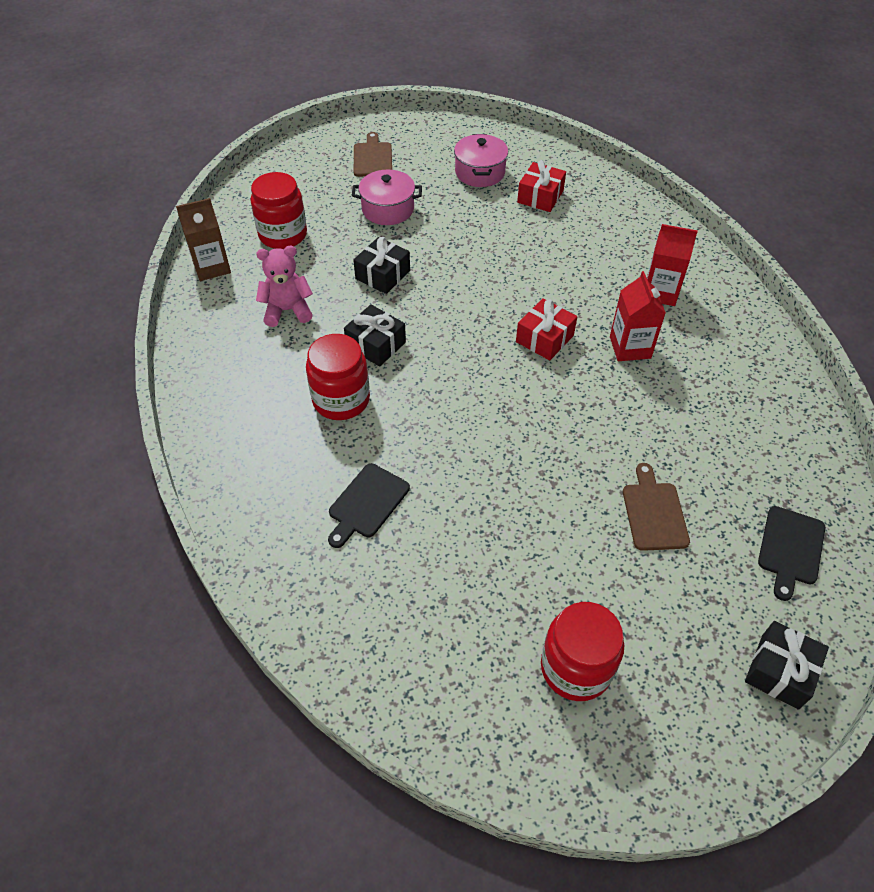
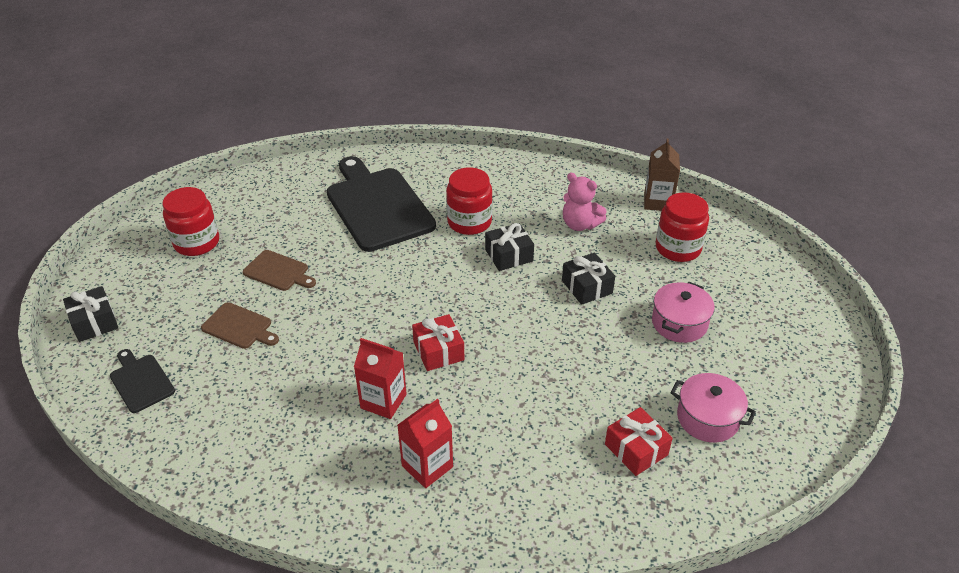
camera: 120 degrees right, 10 degrees down
(287, 310) = (580, 224): pink teddy bear -> pink teddy bear turned 105 degrees clockwise
(367, 503) = (377, 206): black cutting board -> black cutting board, size x2.13
(372, 158) = (775, 344): brown cutting board -> brown cutting board (278, 271)

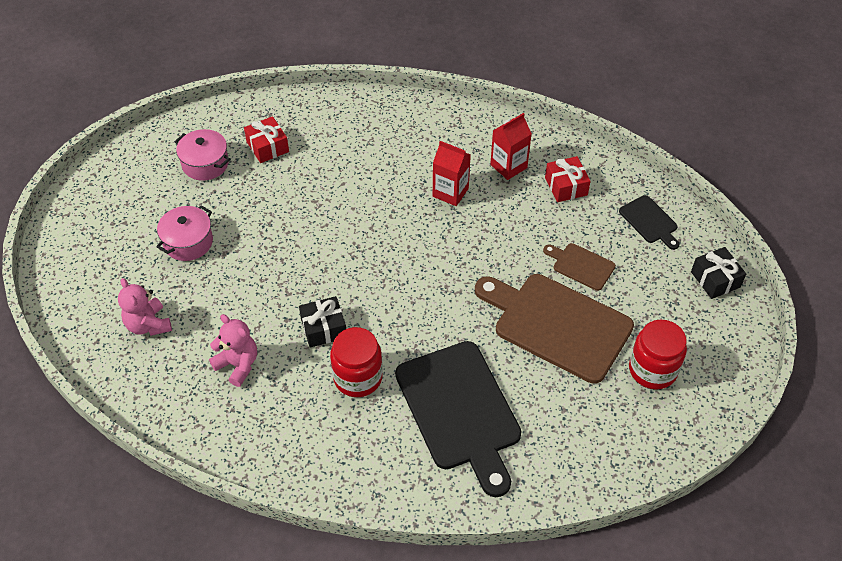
camera: 175 degrees left, 10 degrees up
(278, 271) = (557, 325): brown cutting board -> brown cutting board, size x2.13
(427, 466) = (418, 146): red carton -> red carton (508, 166)
(438, 351) = (404, 231): red gift -> red gift (566, 186)
(587, 287) = (257, 285): black gift -> none
(657, 202) = (139, 392): brown carton -> none
(678, 248) = (148, 325): red jar -> pink teddy bear

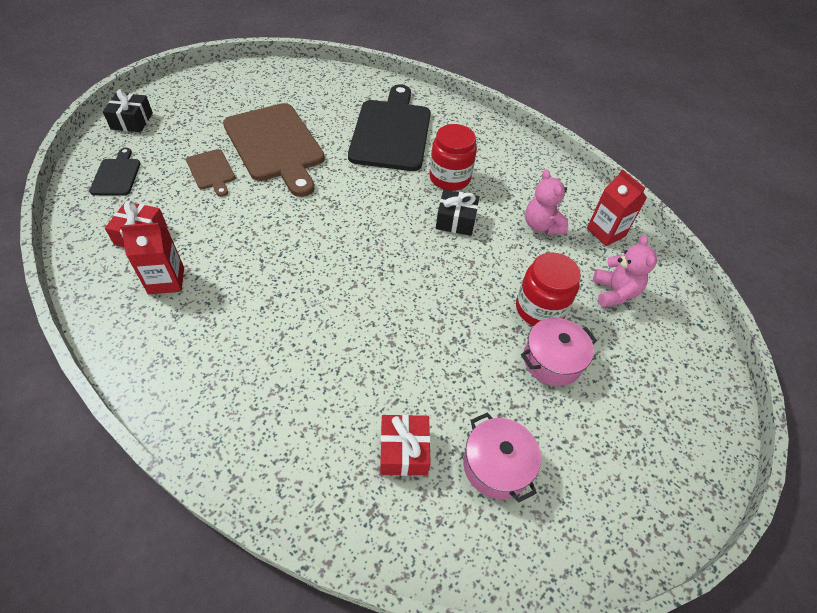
camera: 155 degrees left, 0 degrees up
(450, 192) = (249, 282): red carton -> red carton (605, 232)
(652, 370) = (244, 99): red jar -> red jar (539, 309)

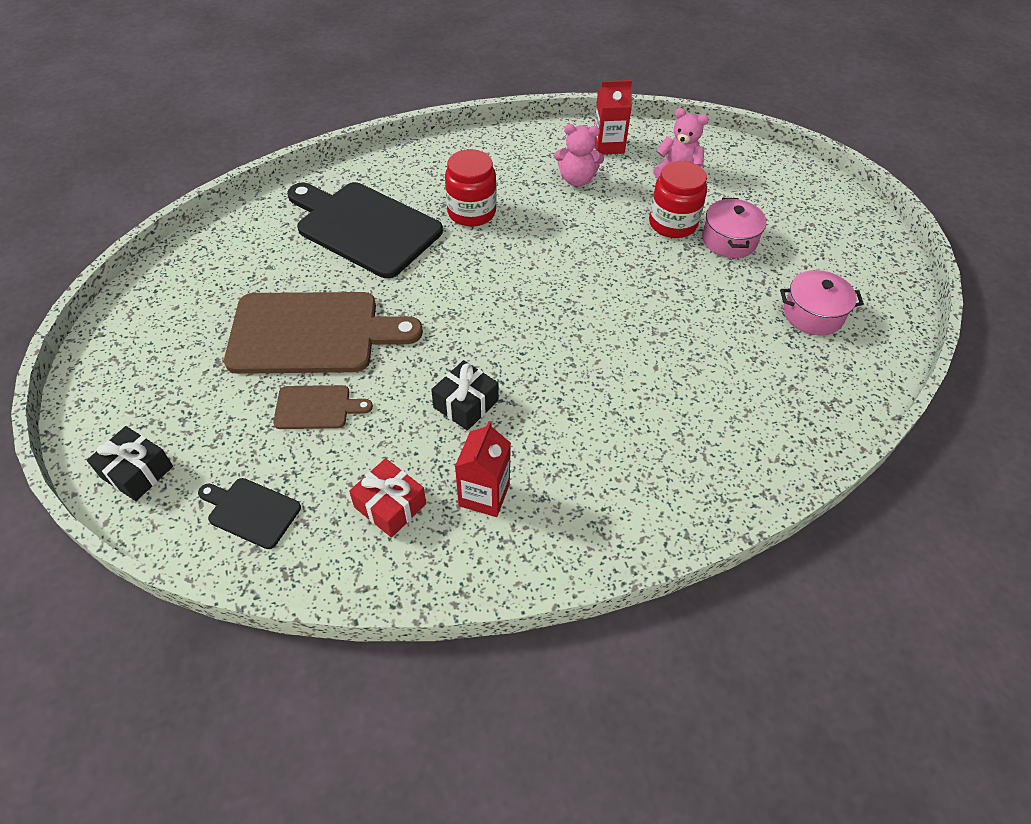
camera: 60 degrees left, 0 degrees up
(403, 450) = (779, 366): red gift -> none
(456, 220) = (535, 232): black gift -> black gift (466, 404)

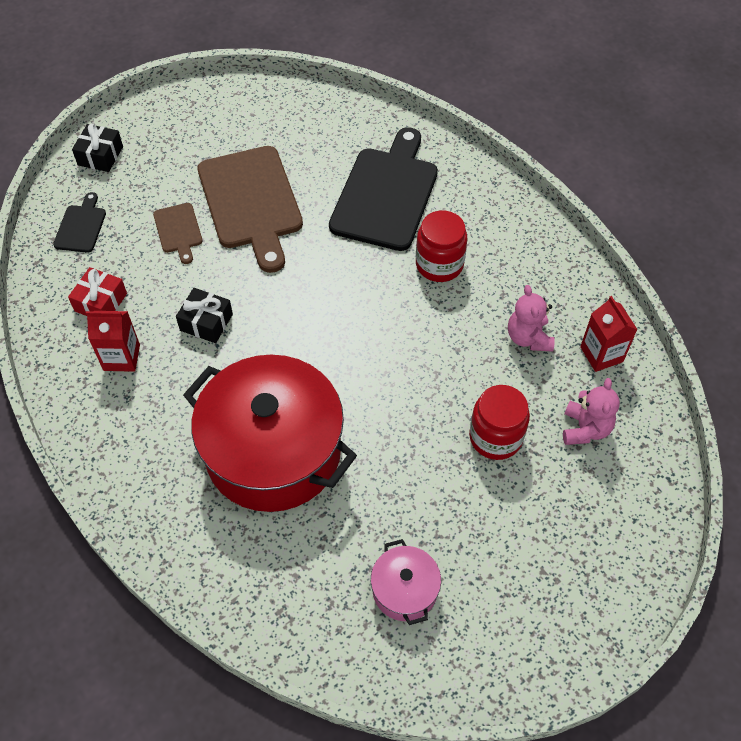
camera: 75 degrees right, 5 degrees up
(650, 377) = (273, 451): none -> red pot
(729, 240) = (491, 495): pink pot -> none

